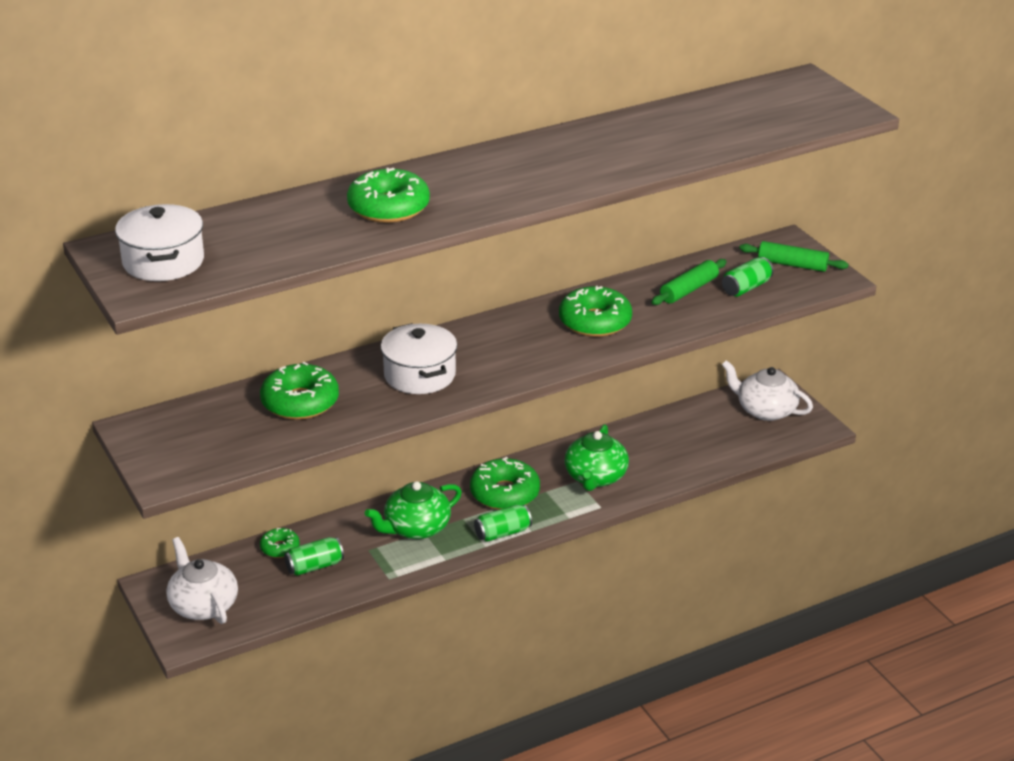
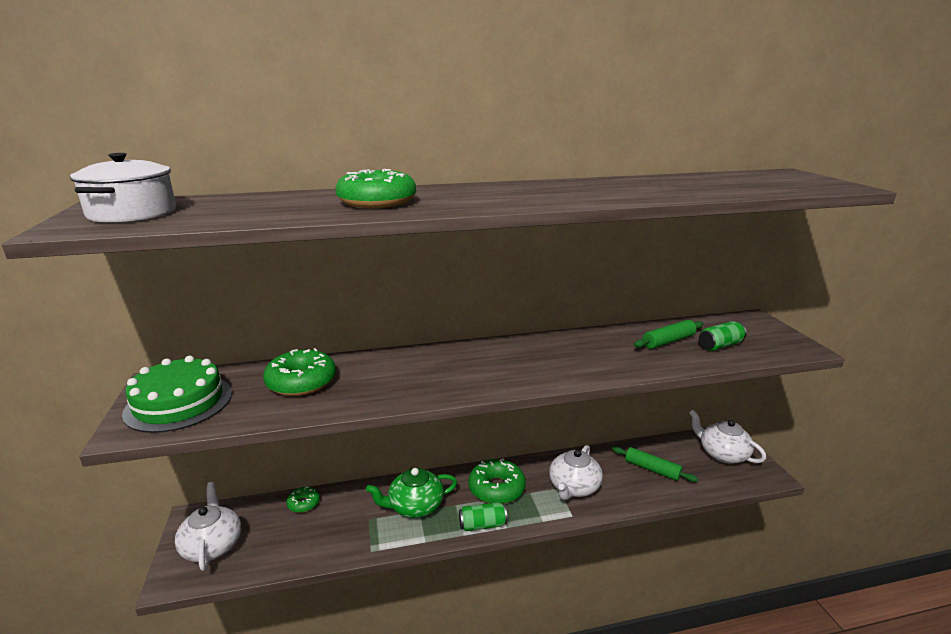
camera: 15 degrees right, 10 degrees down
(186, 445) = (179, 403): none -> green cake
(314, 566) = (319, 526): green can -> none
(420, 375) = (414, 375): white pot -> none
(595, 322) = (581, 354): green donut -> none
(595, 477) = (574, 487): green teapot -> white teapot
(792, 264) = (761, 334): green rolling pin -> green rolling pin (652, 469)

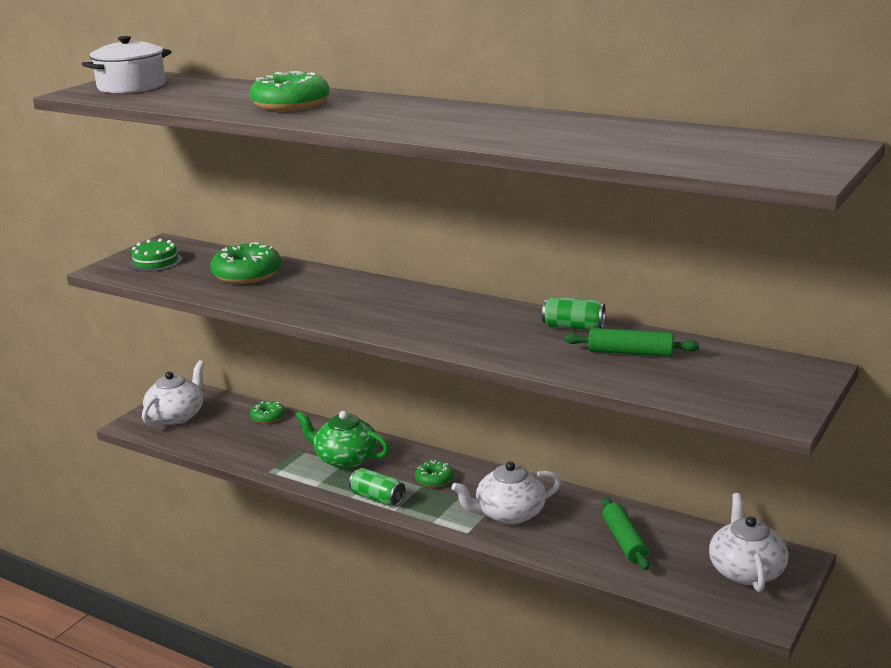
camera: 45 degrees right, 0 degrees up
(179, 403) = (155, 262): green cake -> green cake, size x0.58
(496, 488) = (434, 479): green donut -> green donut, size x0.54
(720, 345) = (680, 376): green can -> green can (573, 327)

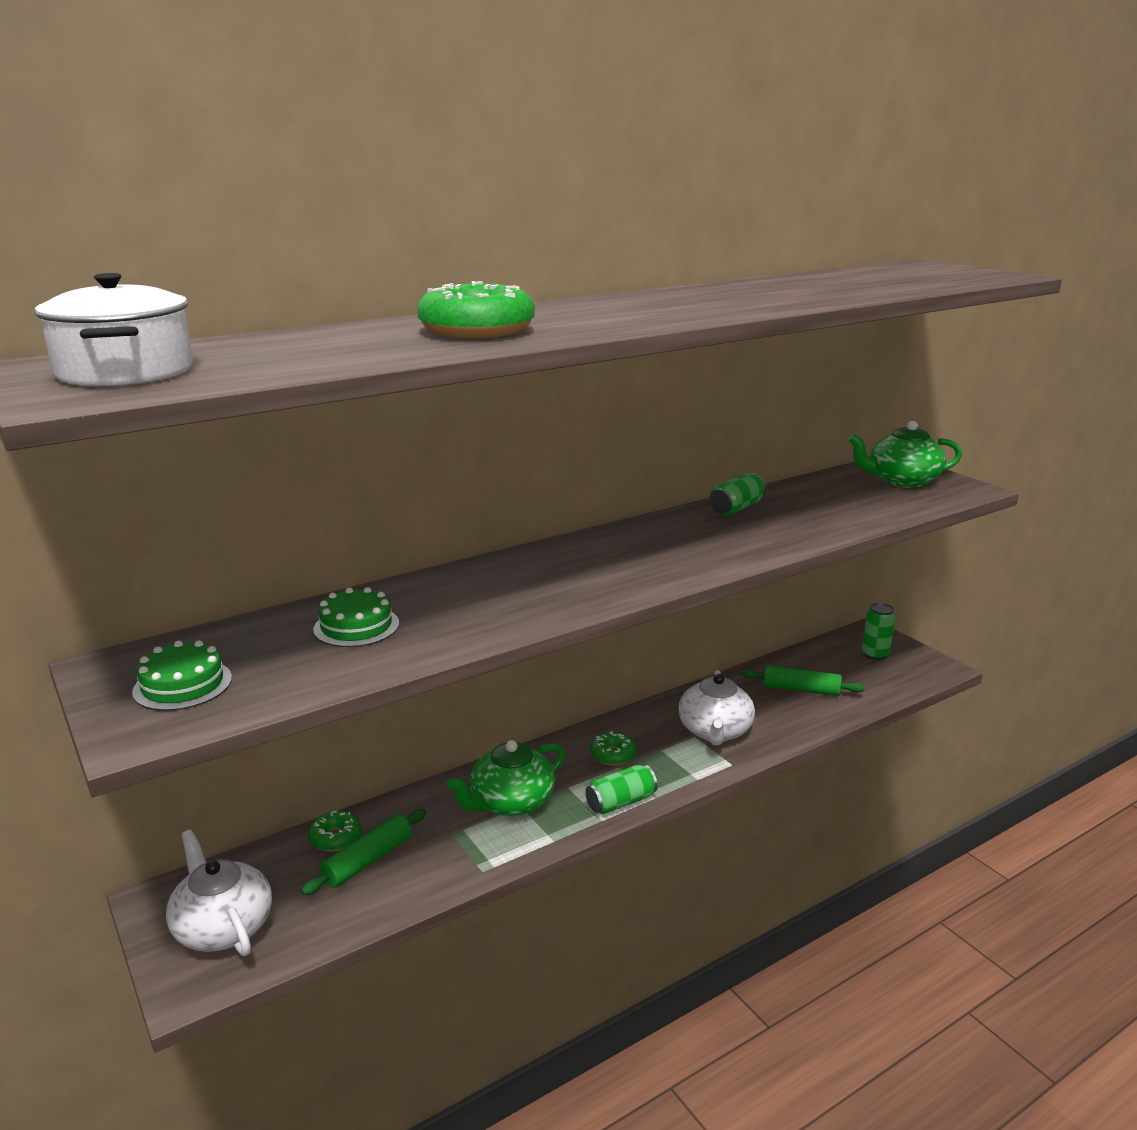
camera: 65 degrees left, 0 degrees up
(247, 274) = (356, 626): green donut -> green cake
(630, 353) = (814, 502): green rolling pin -> green rolling pin (368, 860)
(746, 571) = (875, 654): white teapot -> green can
(756, 380) = (902, 481): none -> green teapot

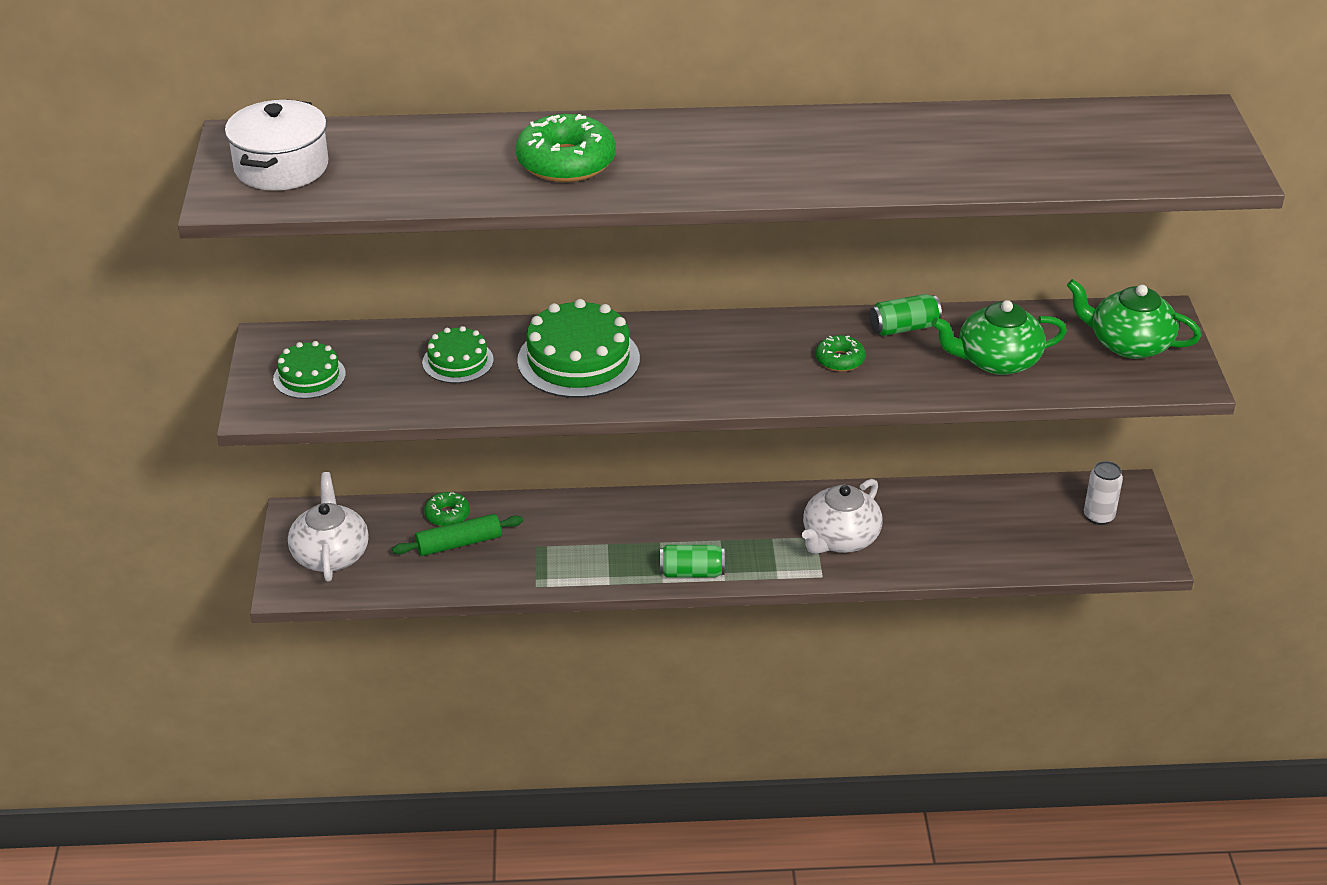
camera: 30 degrees right, 15 degrees up
(484, 593) = (578, 360): none -> green cake
(511, 802) = (602, 537): green teapot -> green teapot (996, 361)
(613, 755) = (725, 527): green donut -> green donut (840, 360)
(801, 689) = (972, 527): green rolling pin -> none
(875, 654) = (1098, 516): green can -> white can

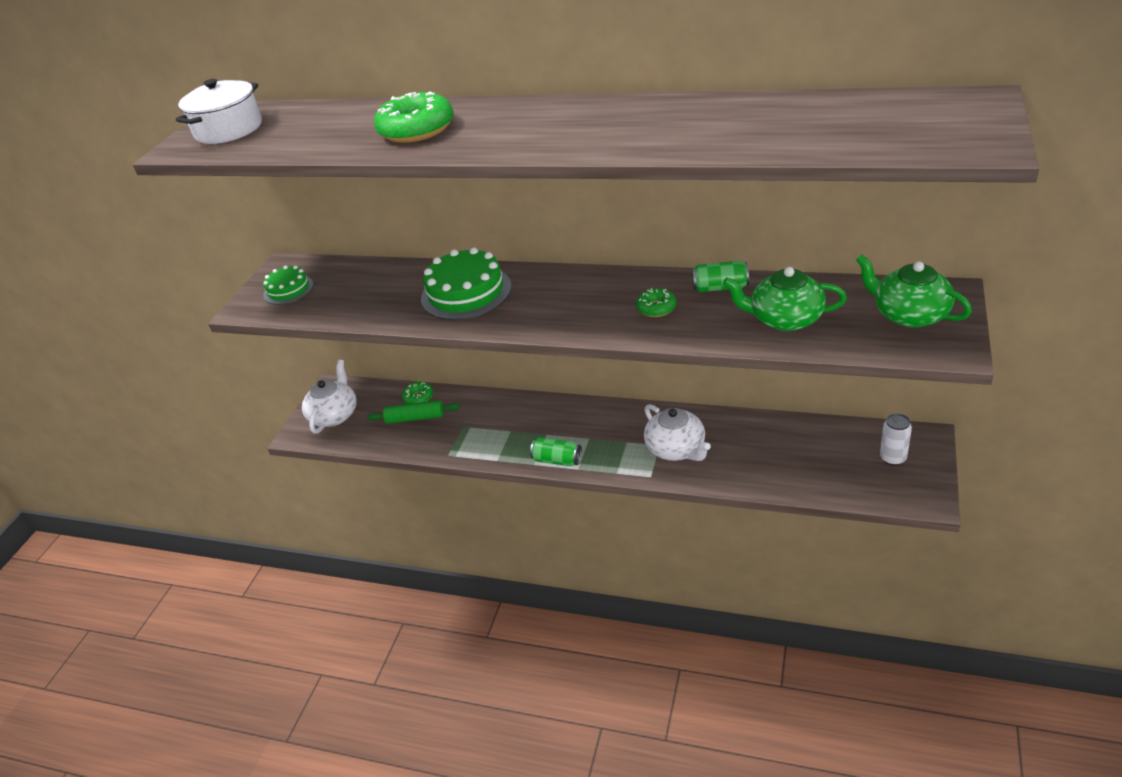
camera: 25 degrees right, 0 degrees up
(458, 361) = (386, 287): green cake -> none
(840, 538) = (676, 449): white teapot -> white teapot turned 90 degrees counterclockwise

